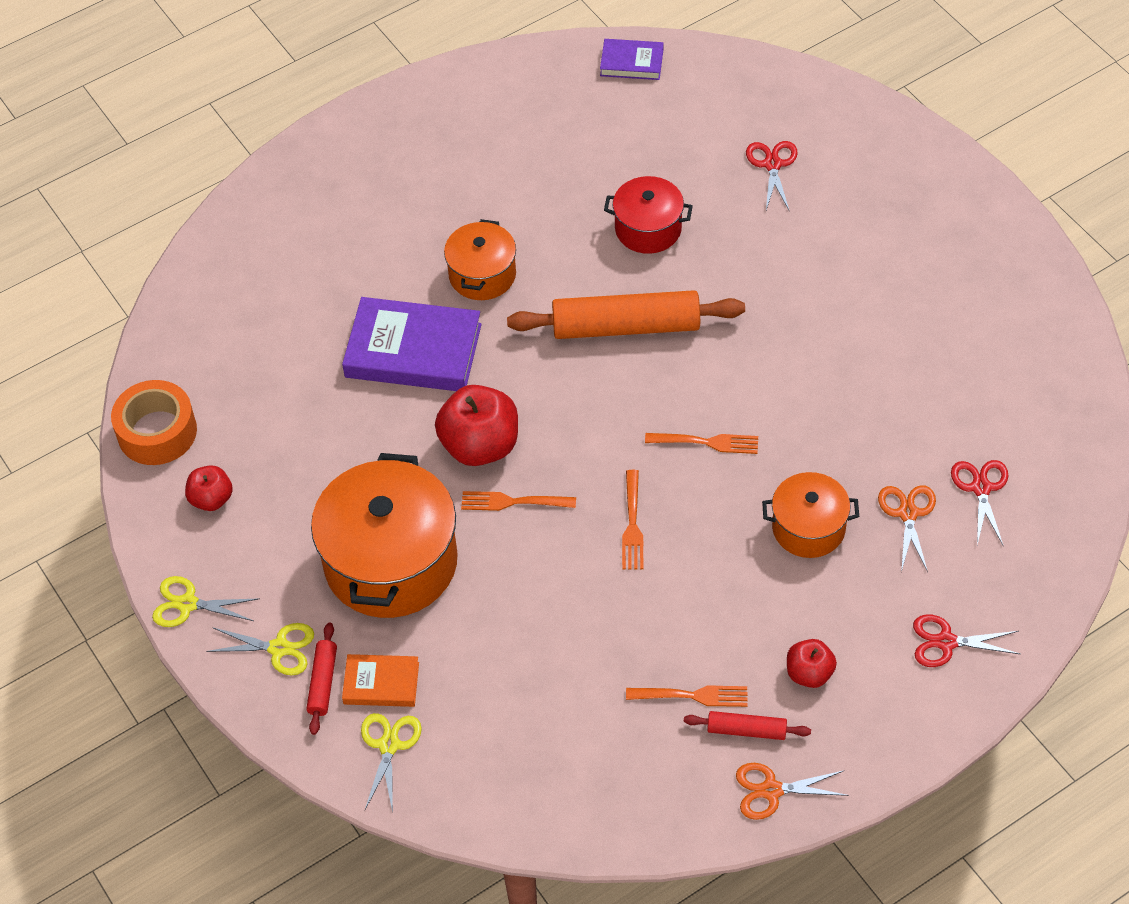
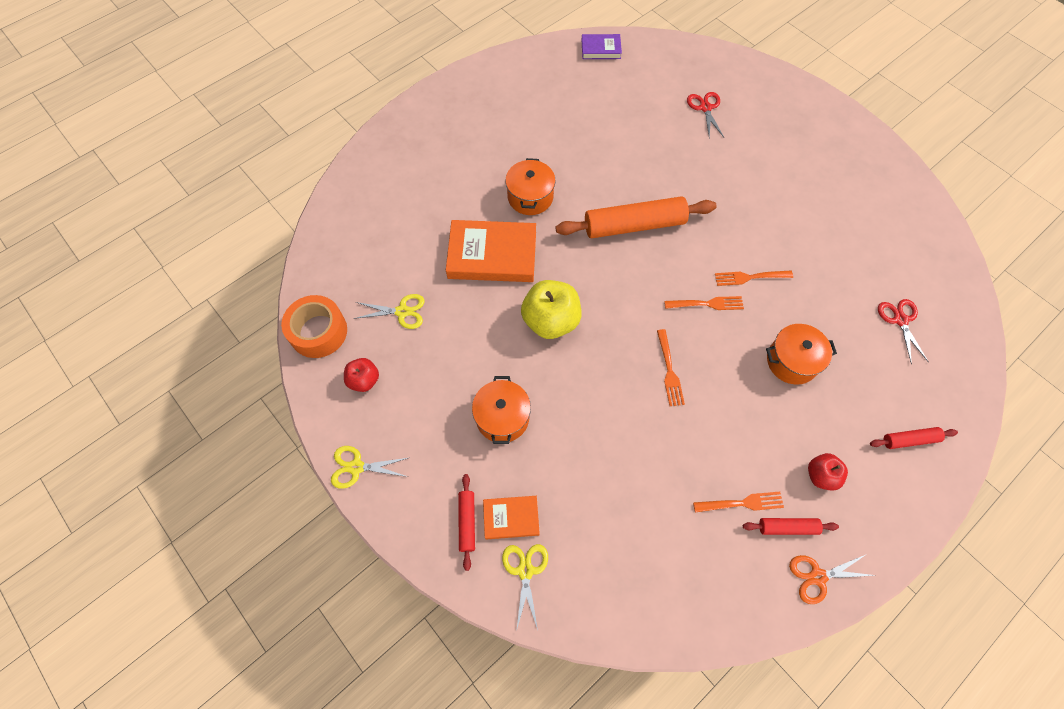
camera: 10 degrees left, 10 degrees up
(279, 648) = (430, 497): yellow scissors -> yellow scissors (402, 312)
(391, 562) = (502, 417): orange pot -> orange pot, size x0.55
(413, 350) = (492, 255): purple book -> orange book
(480, 446) = (551, 321): red apple -> yellow apple
(514, 502) = (582, 361): orange fork -> orange fork (750, 277)
(648, 229) = (634, 156): red pot -> none
(908, 513) = (856, 343): orange scissors -> none
(946, 642) = (909, 440): red scissors -> red rolling pin

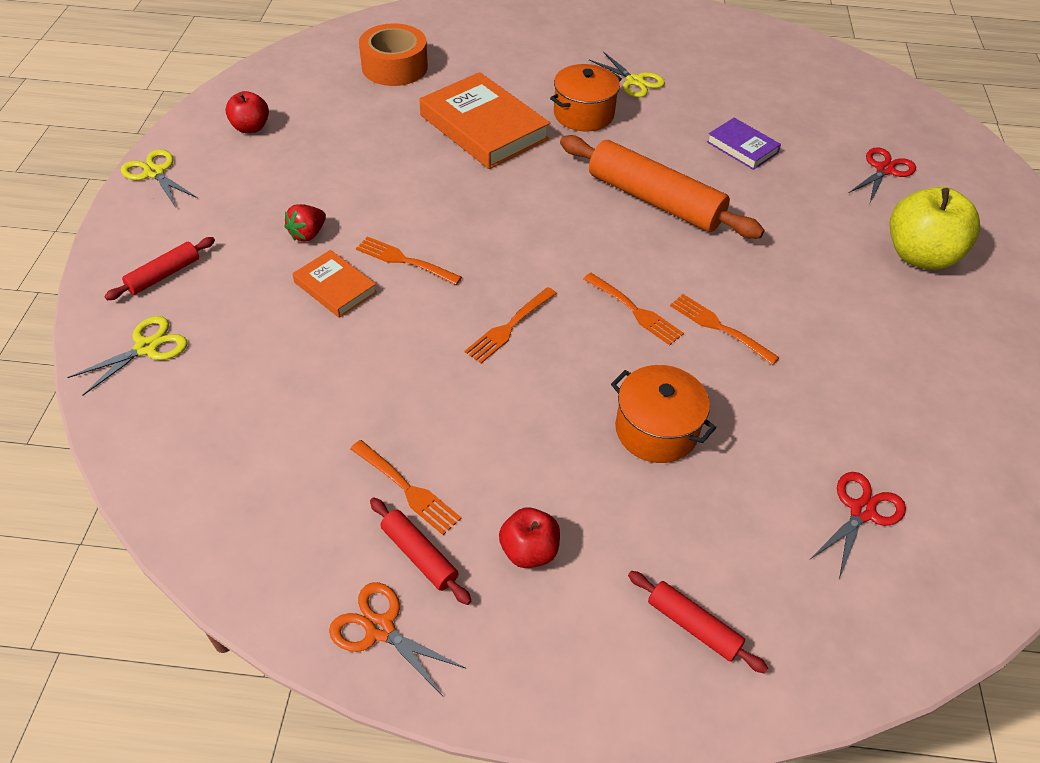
camera: 45 degrees right, 15 degrees down
(318, 332) = (271, 76): orange tape -> orange tape (394, 67)
(402, 312) = (350, 109): yellow scissors -> yellow scissors (635, 81)
(502, 417) = (308, 234): orange pot -> red strawberry
(511, 518) = (198, 303): orange book -> orange book (335, 287)
(551, 321) = (459, 206): yellow apple -> yellow apple (919, 255)
(572, 382) = (405, 261): none -> orange fork
(601, 49) = (829, 62): purple book -> purple book (742, 147)

